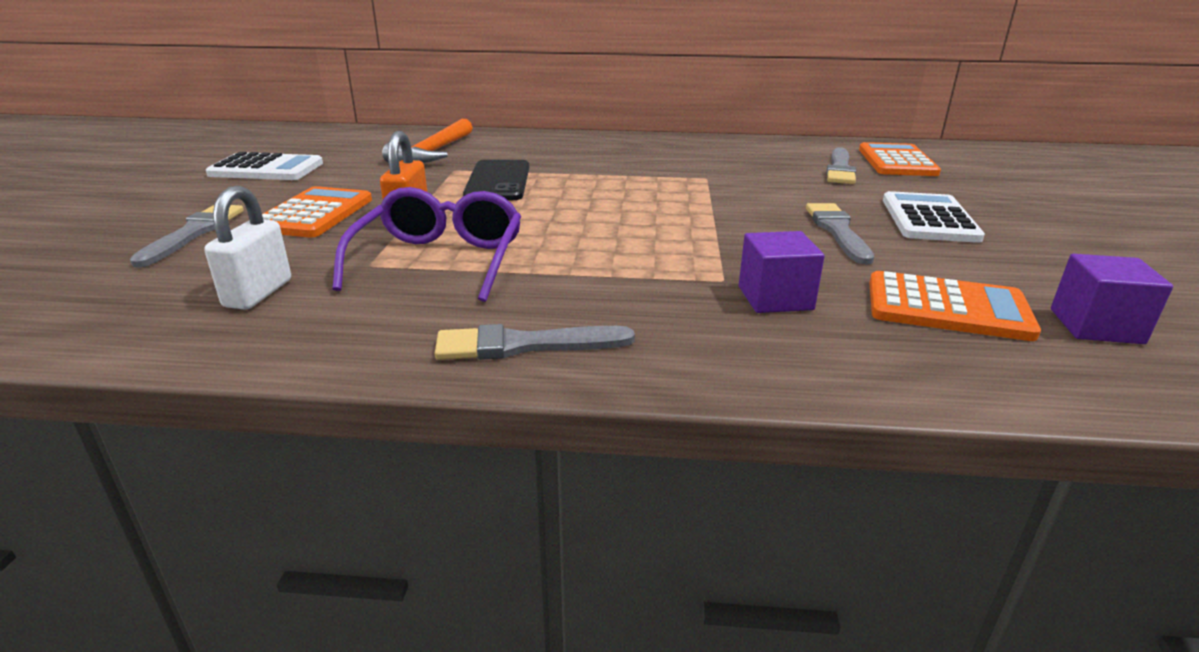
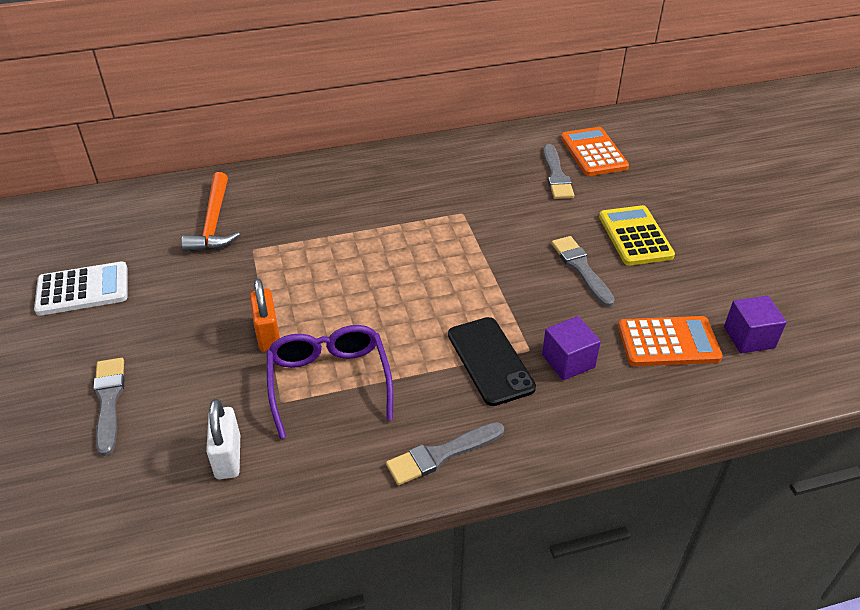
camera: 20 degrees left, 15 degrees up
(314, 214) = (186, 348): orange calculator -> none
(498, 181) = (302, 259): black phone -> black phone (490, 361)
(929, 219) = (635, 236): white calculator -> yellow calculator

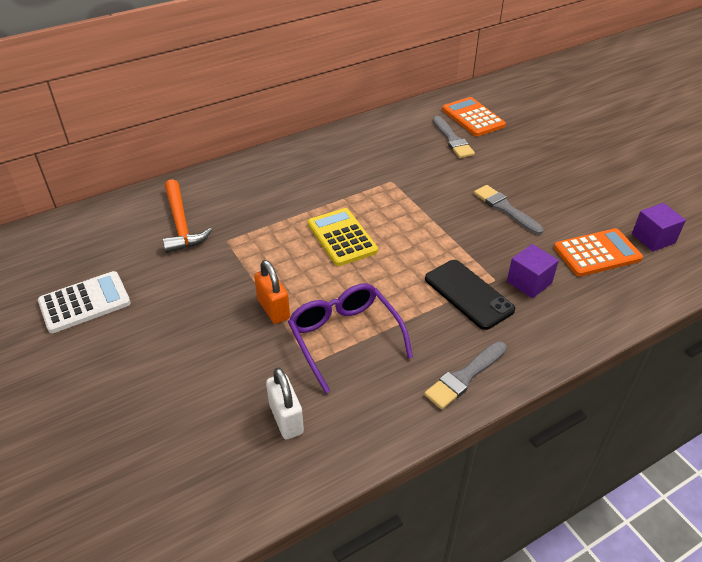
camera: 15 degrees left, 0 degrees up
(109, 401) = (155, 394): grey brush -> none
(635, 236) = (535, 177): yellow calculator -> yellow calculator (342, 237)

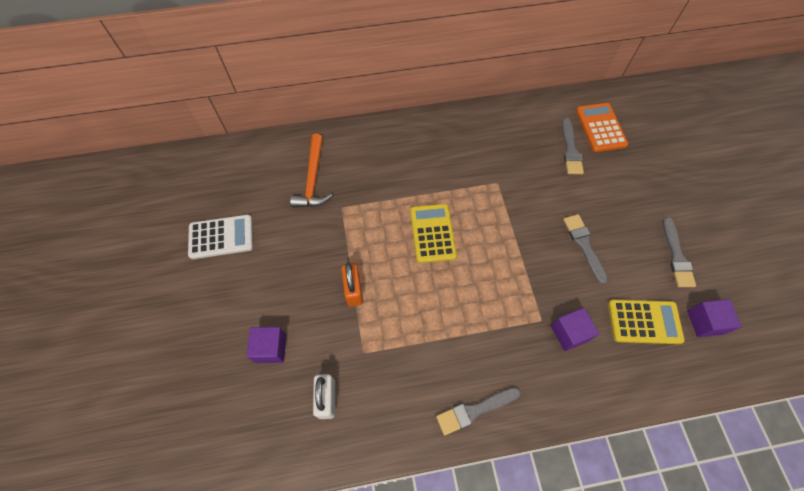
camera: 20 degrees right, 20 degrees up
(193, 391) = (271, 348): none -> purple cube
(345, 338) = (397, 338): purple glasses -> none
(468, 294) = (512, 328): black phone -> none
(597, 253) = (644, 322): orange calculator -> yellow calculator
(598, 195) = (676, 256): none -> grey brush

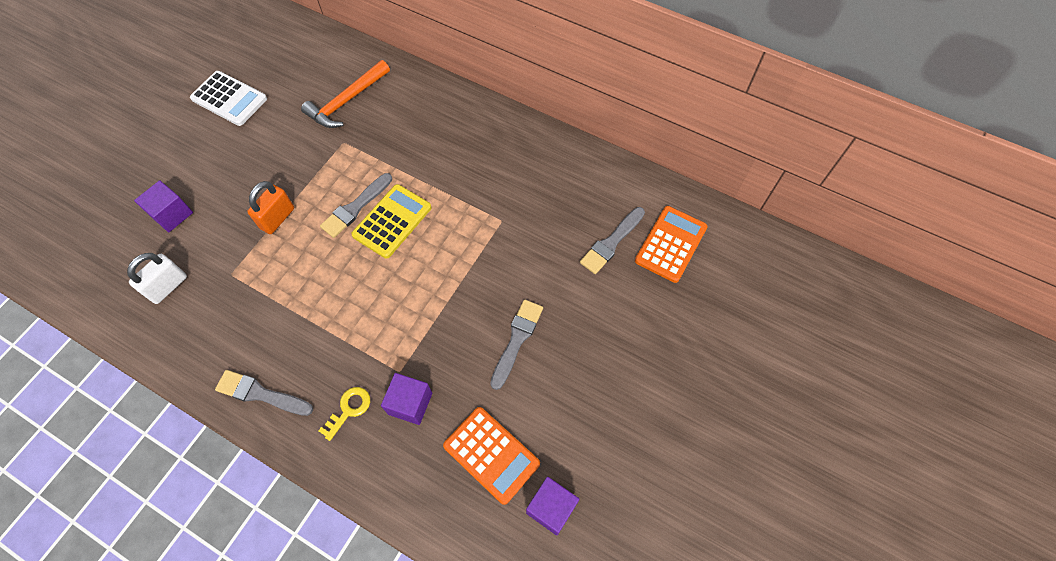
camera: 40 degrees right, 0 degrees up
(539, 369) = (349, 409): none -> yellow key
(644, 322) = (491, 455): yellow calculator -> orange calculator
(676, 256) = (599, 425): grey brush -> grey brush (355, 207)

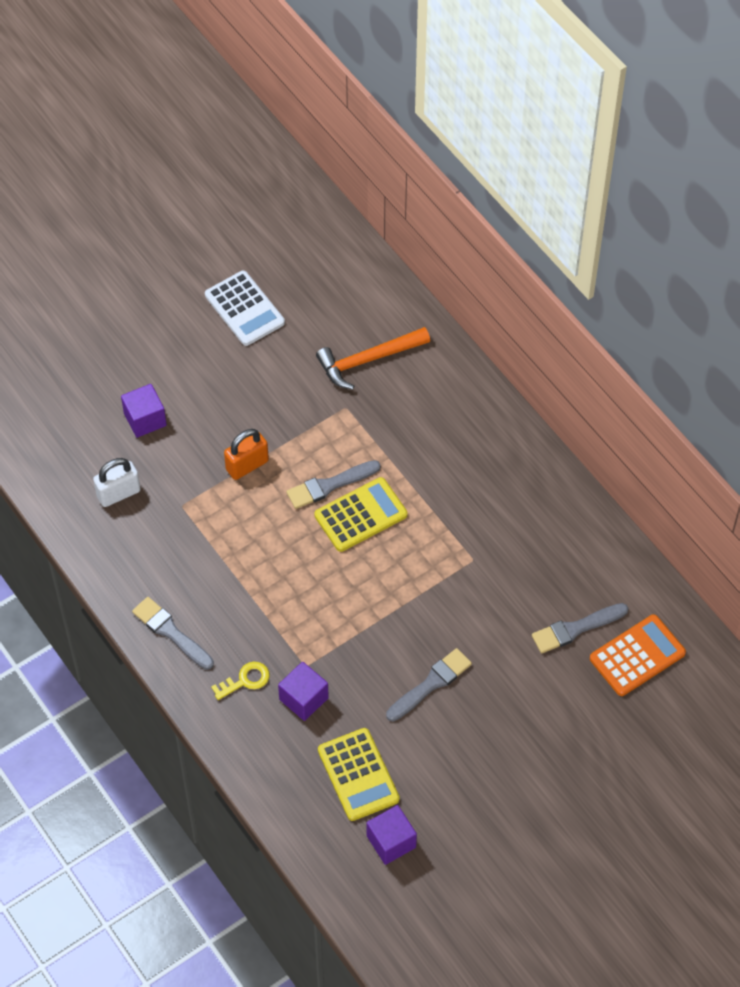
camera: 25 degrees right, 5 degrees down
(491, 455) = (358, 775): orange calculator -> yellow calculator

